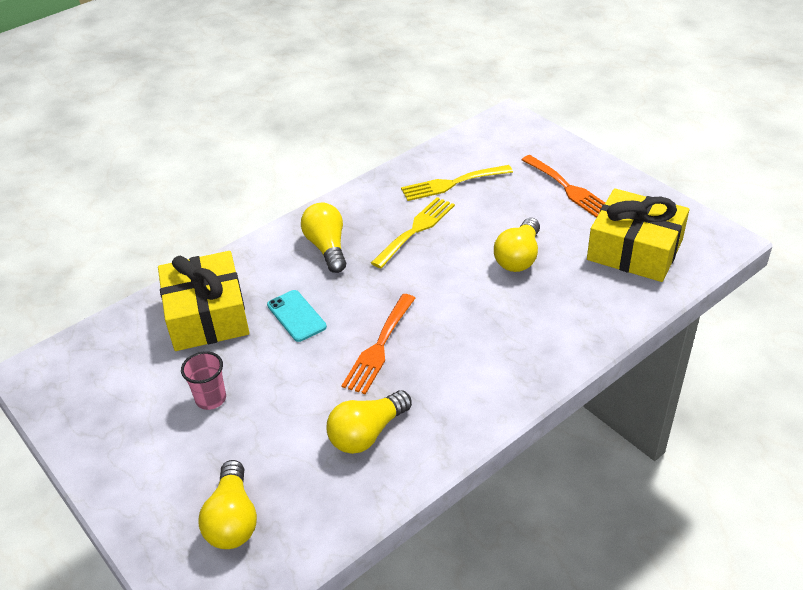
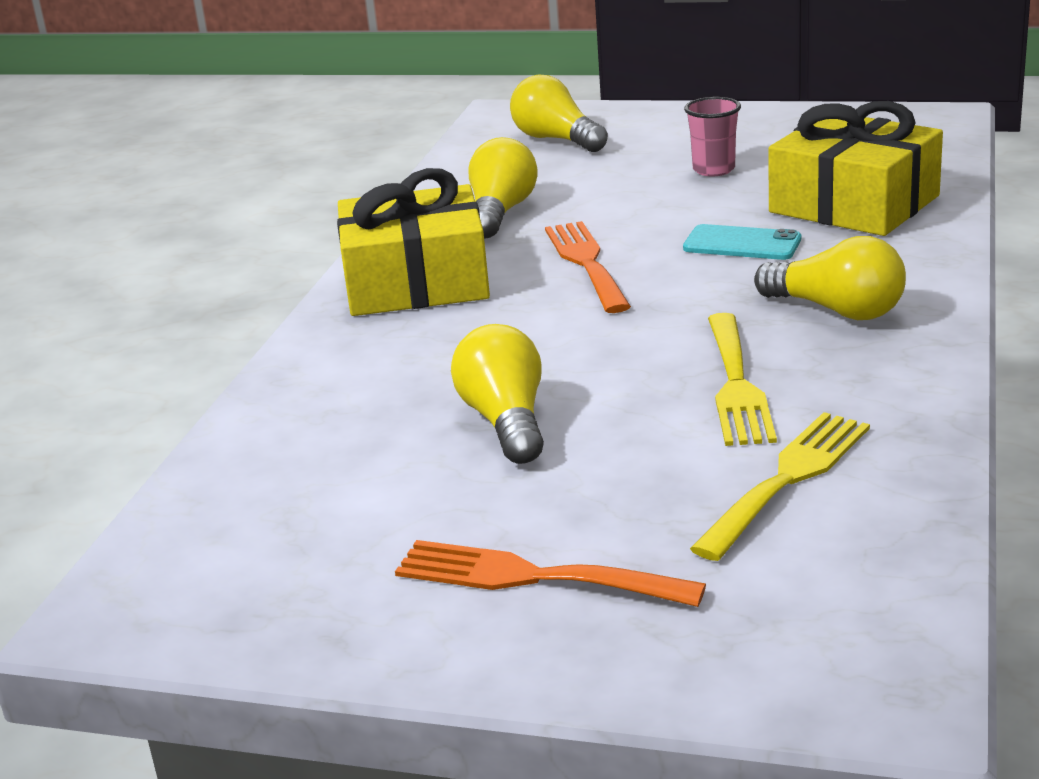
camera: 145 degrees right, 15 degrees down
(634, 250) = (294, 518): yellow gift -> yellow gift (416, 282)

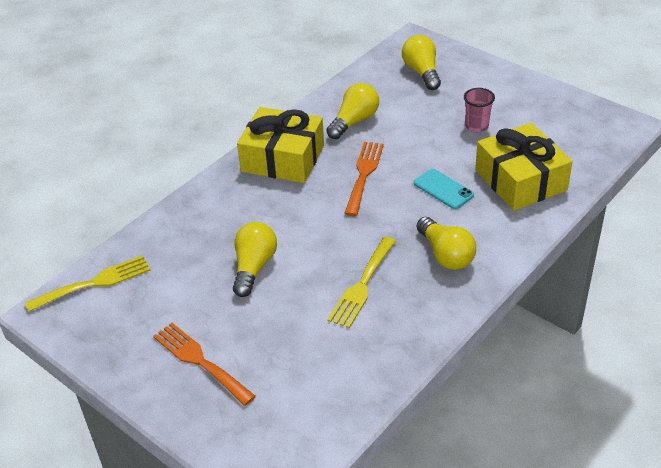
camera: 25 degrees right, 15 degrees up
(787, 479) = (335, 351): yellow fork -> yellow fork (94, 283)

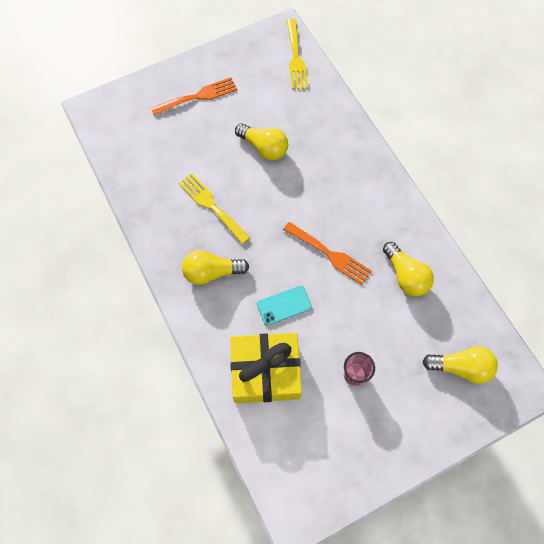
camera: 110 degrees right, 25 degrees up
(283, 158) = (377, 204): yellow gift -> none

